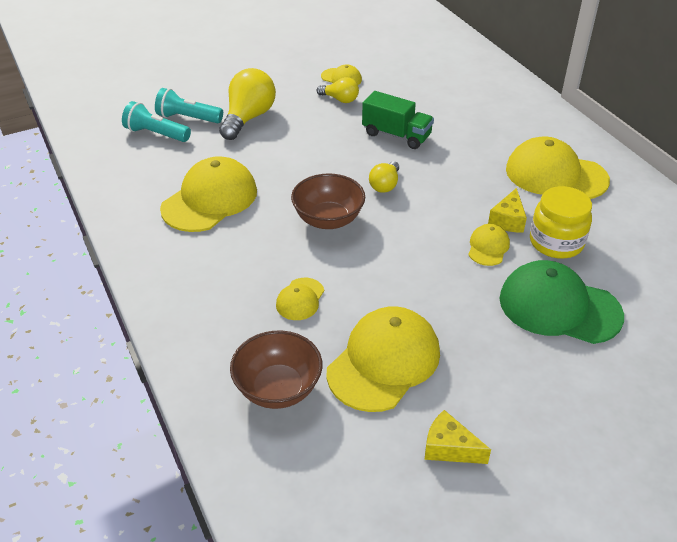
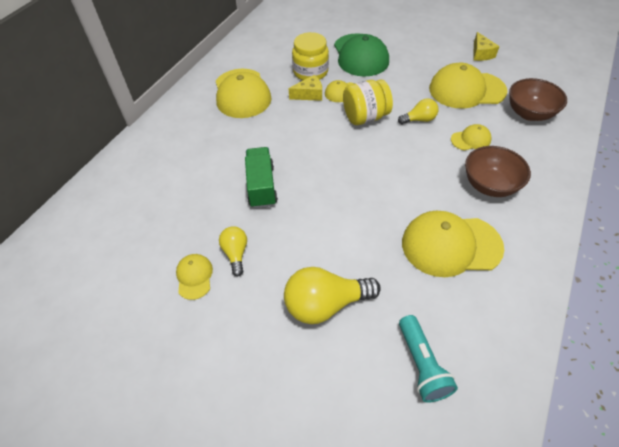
camera: 125 degrees left, 10 degrees up
(188, 118) = (372, 358): turquoise flashlight -> none
(328, 219) = (395, 167): brown bowl -> brown bowl (489, 185)
(385, 185) = (330, 160): yellow light bulb -> yellow light bulb (419, 119)
(424, 241) = (365, 117): none -> yellow jar

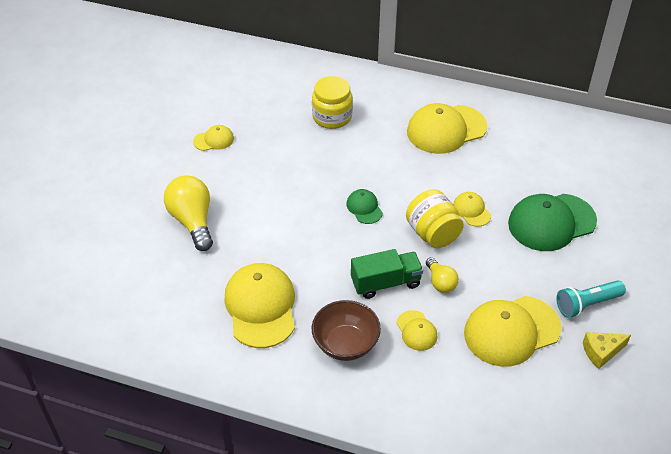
camera: 80 degrees right, 5 degrees down
(235, 253) = (238, 160): yellow light bulb -> none
(261, 186) = (315, 164): green truck -> green truck (385, 283)
(309, 94) = (459, 183): yellow cheese -> none
(310, 72) = (501, 179): yellow jar -> yellow jar (332, 117)
(328, 156) = (364, 208): none -> green cap
(421, 364) = (140, 284): turquoise flashlight -> turquoise flashlight (587, 304)
(466, 90) = (511, 331): yellow cap -> yellow cap turned 105 degrees counterclockwise
(529, 113) = (481, 396): brown bowl -> none

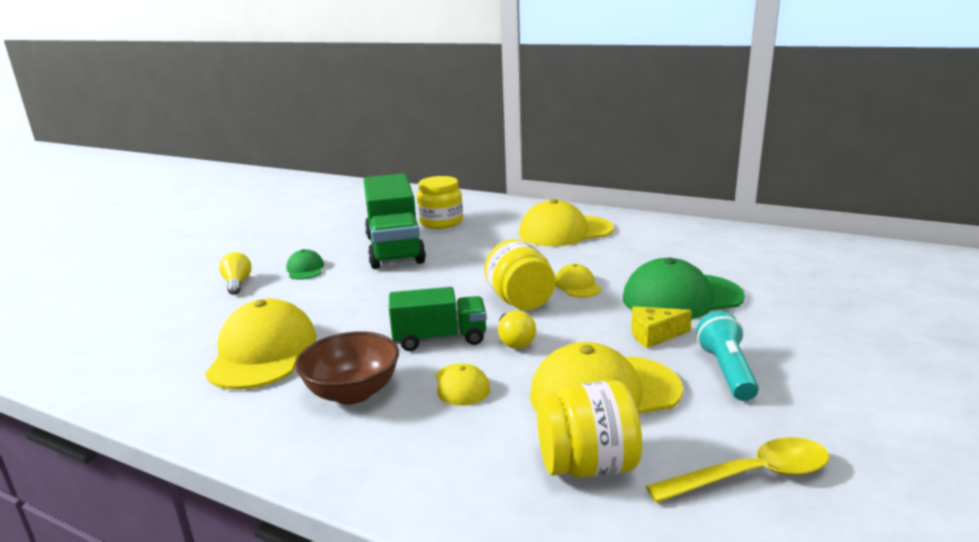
camera: 10 degrees right, 25 degrees down
(192, 221) = (237, 283): yellow light bulb -> yellow light bulb, size x0.56
(214, 140) = (305, 233): yellow cap -> none
(306, 163) = (394, 249): none -> green truck
(364, 208) = (444, 280): green cap -> green cap (305, 269)
(512, 395) = (587, 465): none -> yellow jar
(587, 304) = (726, 371): turquoise flashlight -> turquoise flashlight turned 105 degrees clockwise
(601, 352) = (748, 423): yellow cheese -> yellow cheese (654, 335)
(604, 394) = (751, 476): none -> yellow spoon

